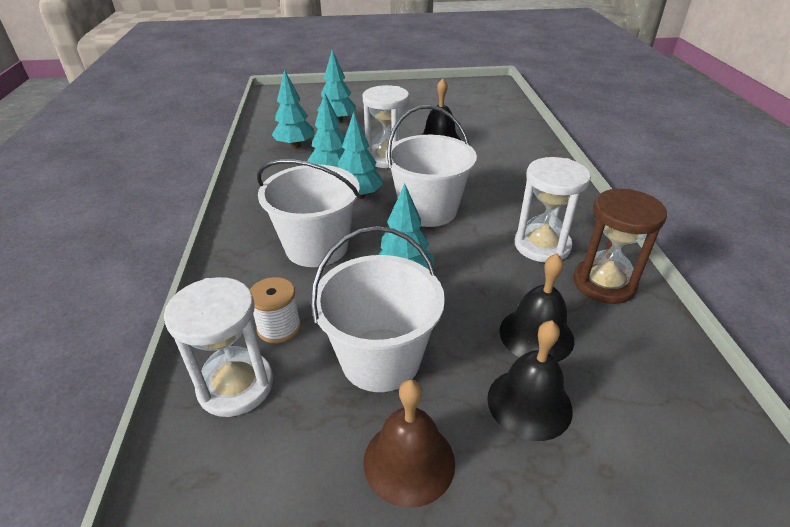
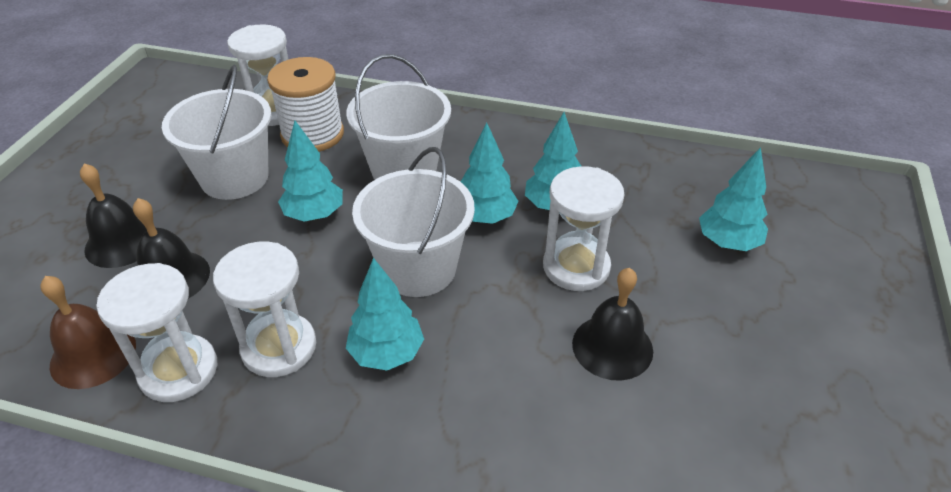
camera: 110 degrees right, 5 degrees up
(279, 327) = (312, 134): white spool -> white spool, size x1.73
(295, 146) = (647, 186): turquoise tree -> turquoise tree (386, 354)
(409, 461) = (145, 170): brown bell -> brown bell (93, 355)
(604, 283) = (178, 370): brown hourglass -> white hourglass

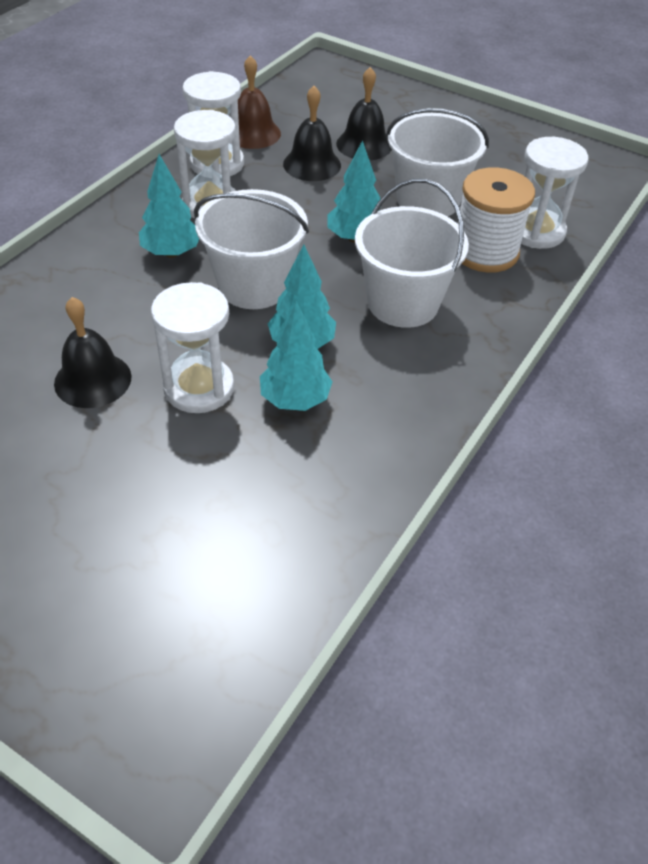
camera: 105 degrees right, 5 degrees up
(727, 243) = (163, 531): turquoise tree -> none

